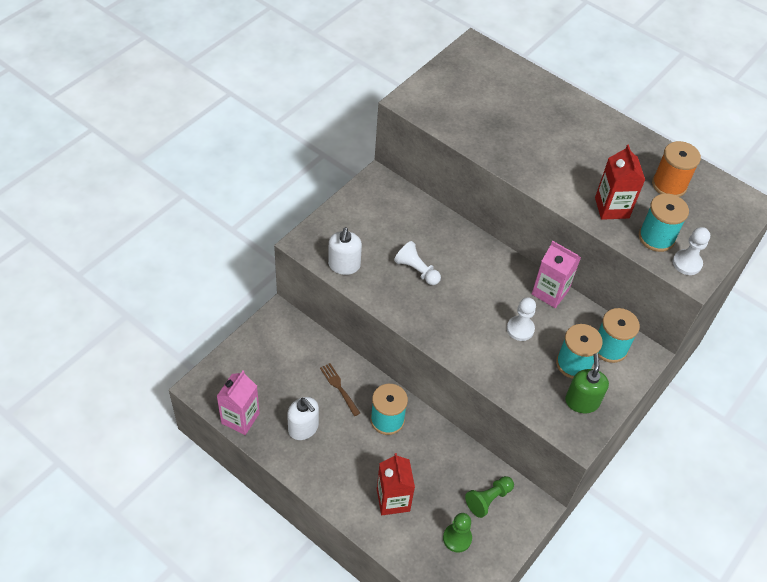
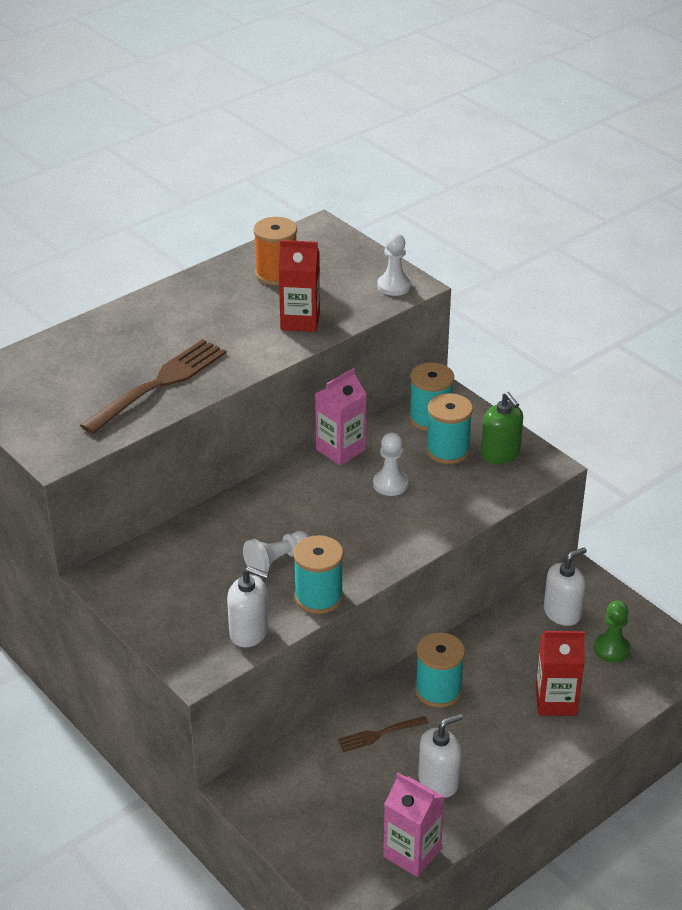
camera: 75 degrees left, 15 degrees down
(488, 499) = (562, 613): green pawn -> white soap dispenser
(502, 139) = (158, 385): none -> brown fork
(582, 401) = (500, 454): green soap dispenser -> green soap dispenser turned 135 degrees counterclockwise
(656, 237) = (352, 298): turquoise spool -> turquoise spool (318, 597)

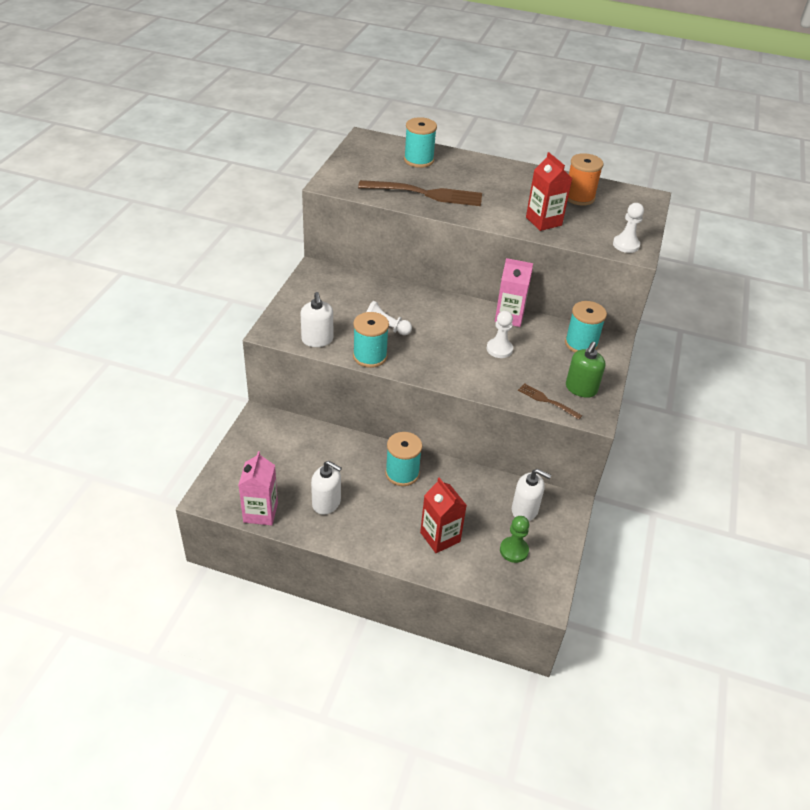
camera: 55 degrees right, 5 degrees up
(380, 734) = (345, 460): brown fork -> brown fork (547, 401)
(447, 450) = (558, 363): turquoise spool -> turquoise spool (418, 160)

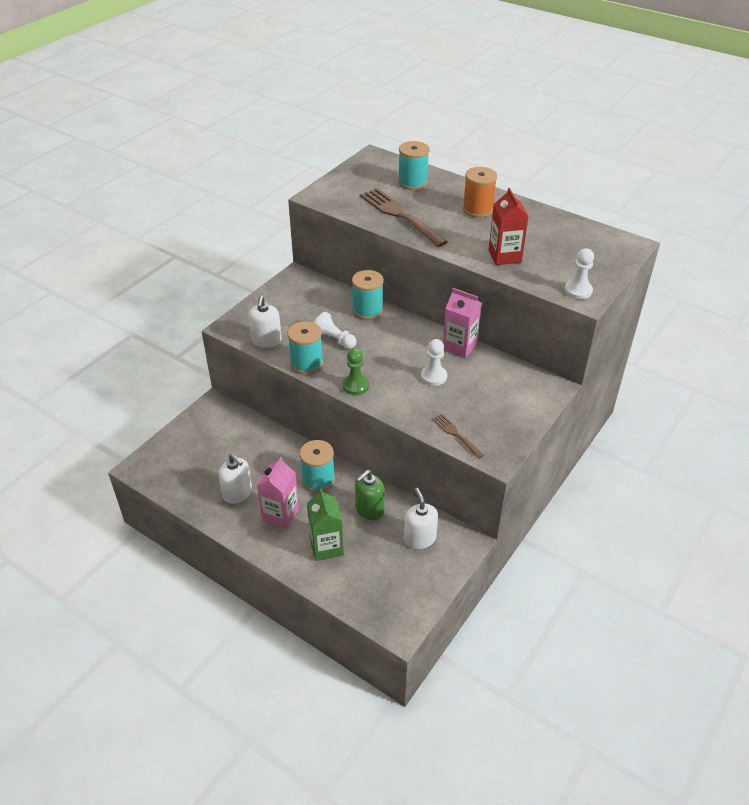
camera: 20 degrees right, 0 degrees up
(260, 512) = (176, 490): pink carton -> pink carton (280, 514)
(425, 194) = (401, 216): brown fork -> brown fork turned 150 degrees counterclockwise
(440, 537) = (326, 546): red carton -> green carton
(514, 550) = (391, 575): green pawn -> green pawn (355, 386)
(525, 510) = (419, 538): white soap dispenser -> white soap dispenser turned 150 degrees counterclockwise
(579, 197) = (555, 236): orange spool -> orange spool (477, 209)
(581, 344) = (519, 384): turquoise spool -> turquoise spool (367, 310)
(581, 389) = (497, 428): green soap dispenser -> green soap dispenser (369, 509)

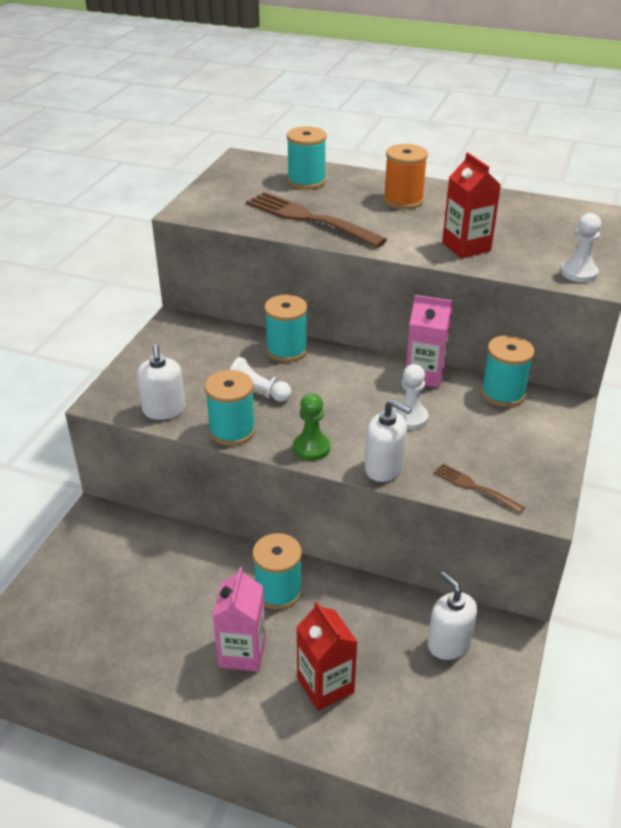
camera: 15 degrees left, 5 degrees down
(237, 493) = (169, 635): white soap dispenser -> white soap dispenser (384, 468)
(326, 546) = (325, 685): green carton -> red carton
(369, 509) = (364, 617): green soap dispenser -> none
(510, 370) = (503, 393): none -> turquoise spool

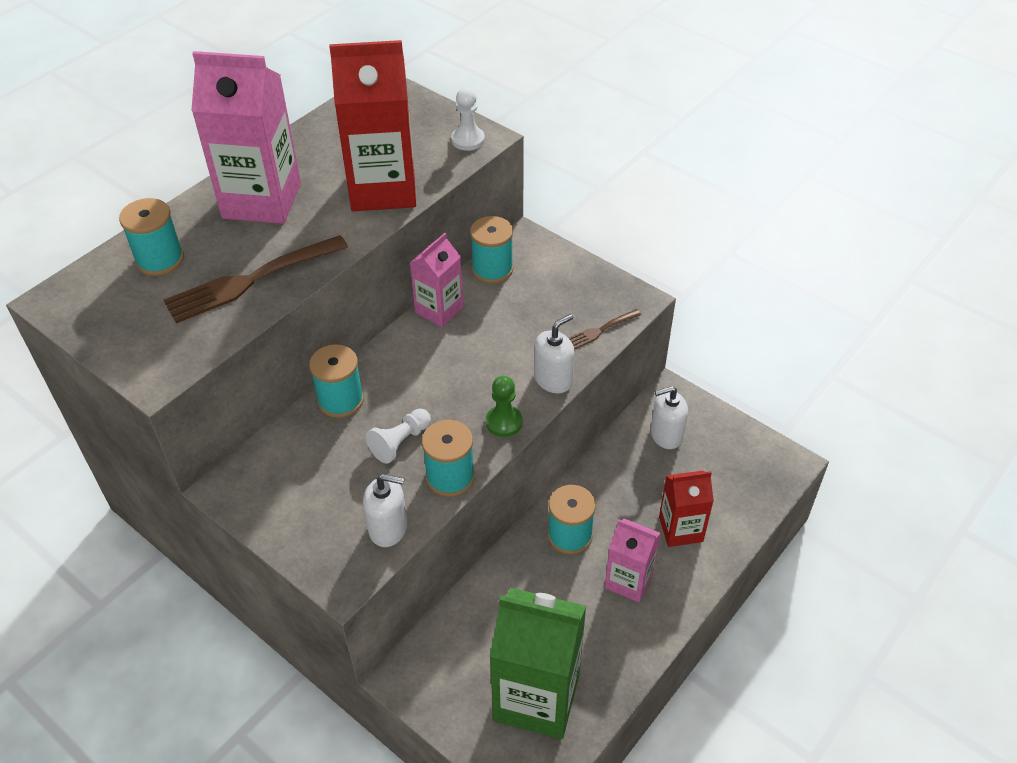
camera: 70 degrees left, 10 degrees up
(93, 610) = (536, 697): none -> green carton
(403, 200) = (262, 200): orange spool -> pink carton
(410, 417) = (495, 341): white pawn -> none
(466, 247) = (383, 189): red carton -> red carton, size x1.76

